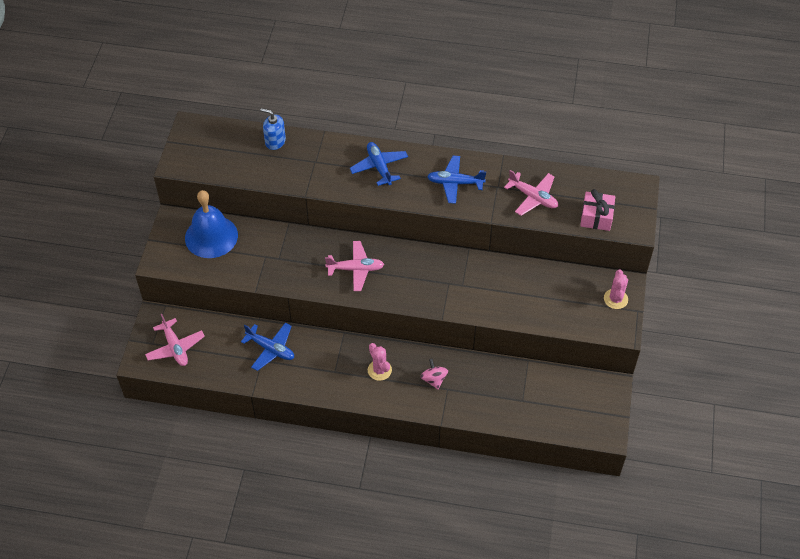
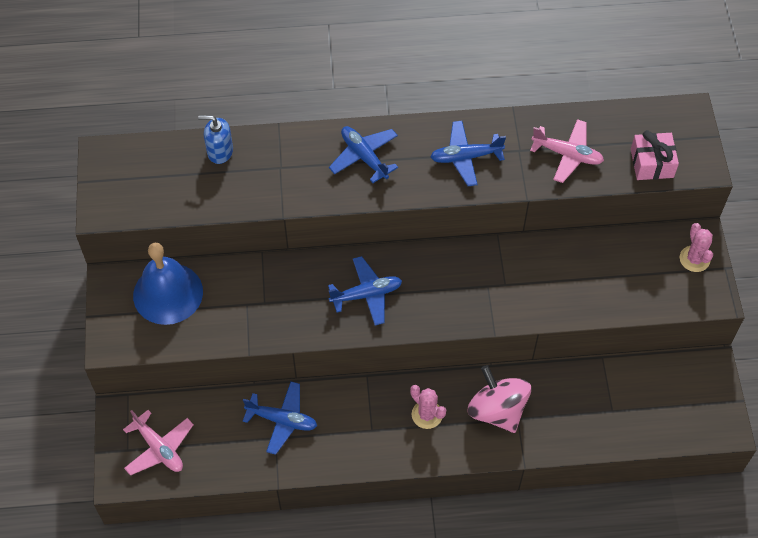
camera: 15 degrees left, 5 degrees up
(356, 269) = (366, 294): pink plane -> blue plane
(434, 379) = (497, 410): pink spinning top -> pink spinning top, size x1.86

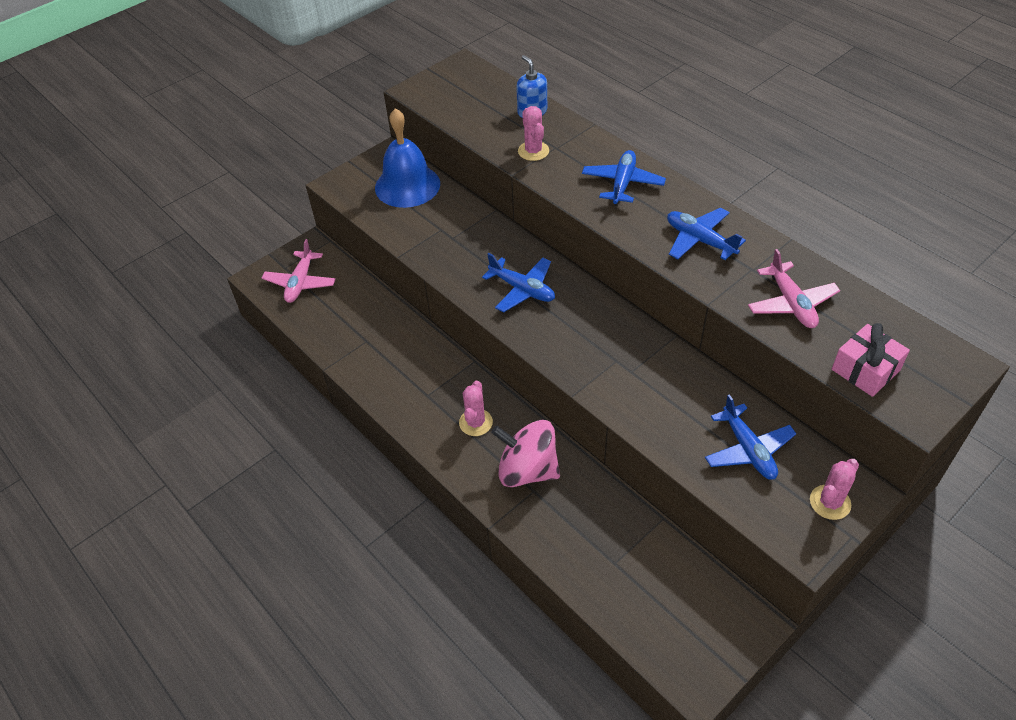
camera: 55 degrees right, 10 degrees down
(269, 184) = (533, 151): none -> pink cactus
(282, 420) = (385, 335): blue plane -> blue plane (748, 450)
(497, 410) = (527, 470): pink spinning top -> pink spinning top turned 90 degrees counterclockwise

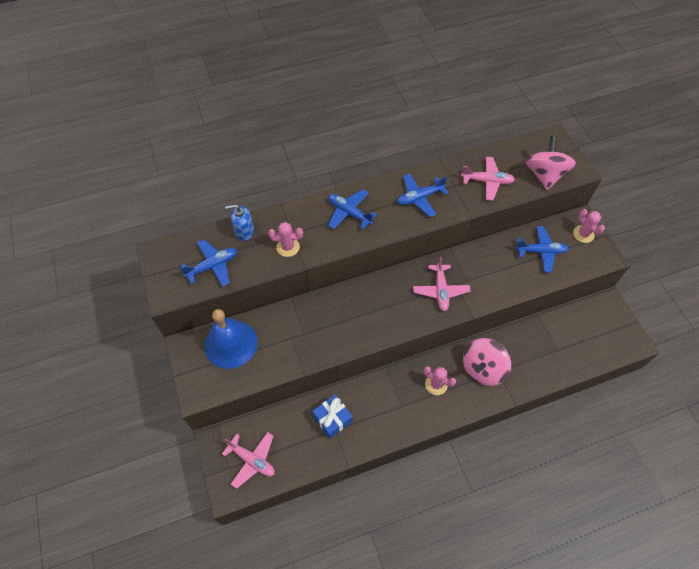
camera: 70 degrees left, 10 degrees up
(379, 333) = (332, 419): none -> blue gift
(522, 289) = (375, 310): blue plane -> blue plane (213, 266)
(594, 346) = (440, 290): none -> pink plane
(865, 370) = (544, 175): pink gift -> pink spinning top

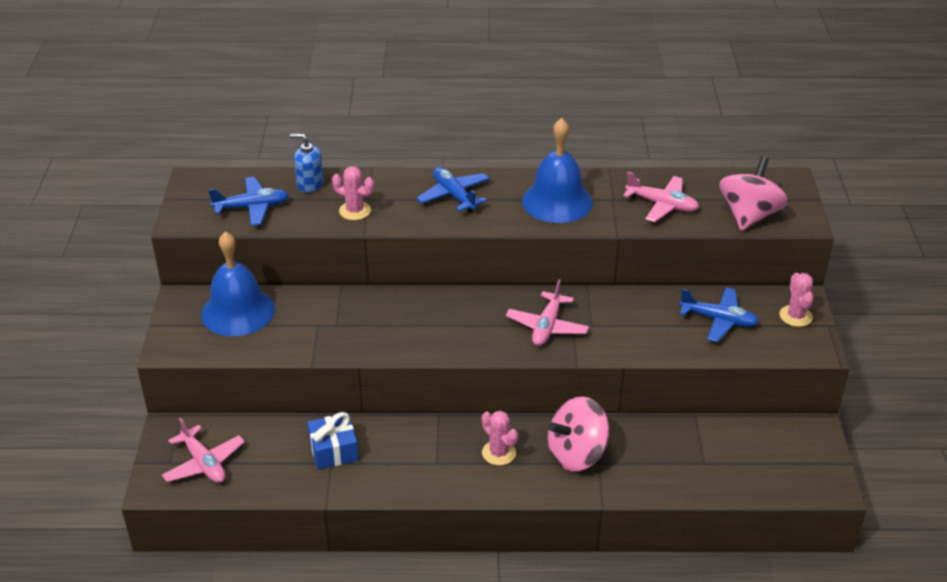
camera: 20 degrees right, 20 degrees down
(419, 198) = (557, 201): blue plane -> blue bell

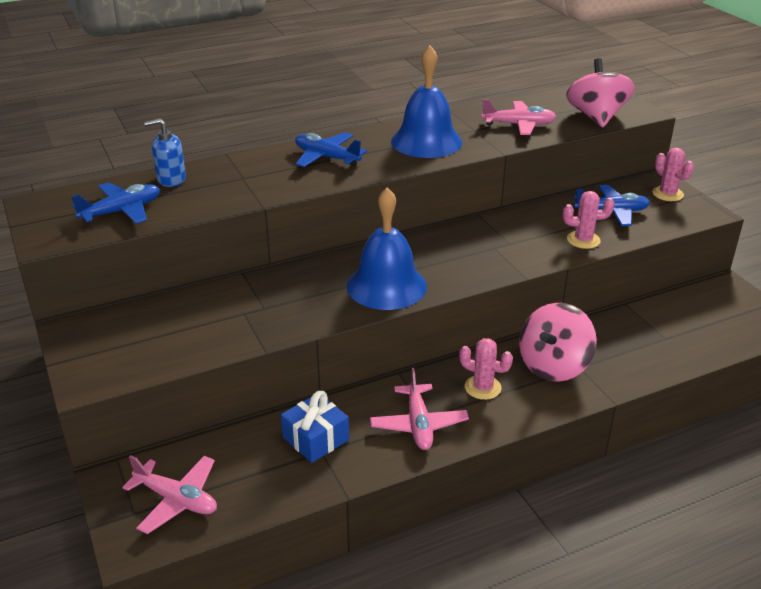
camera: 25 degrees left, 5 degrees down
(238, 311) = (145, 324): blue bell -> blue bell (386, 286)
(355, 211) = (237, 190): pink cactus -> pink cactus (583, 240)
(547, 326) = (472, 255): pink plane -> pink plane (418, 424)

